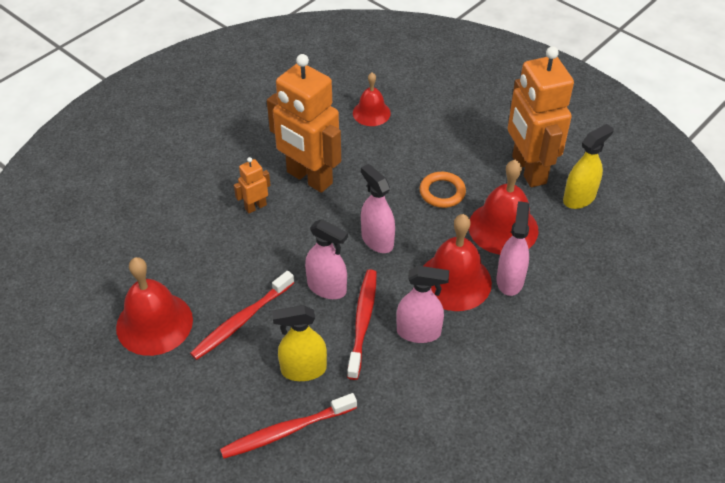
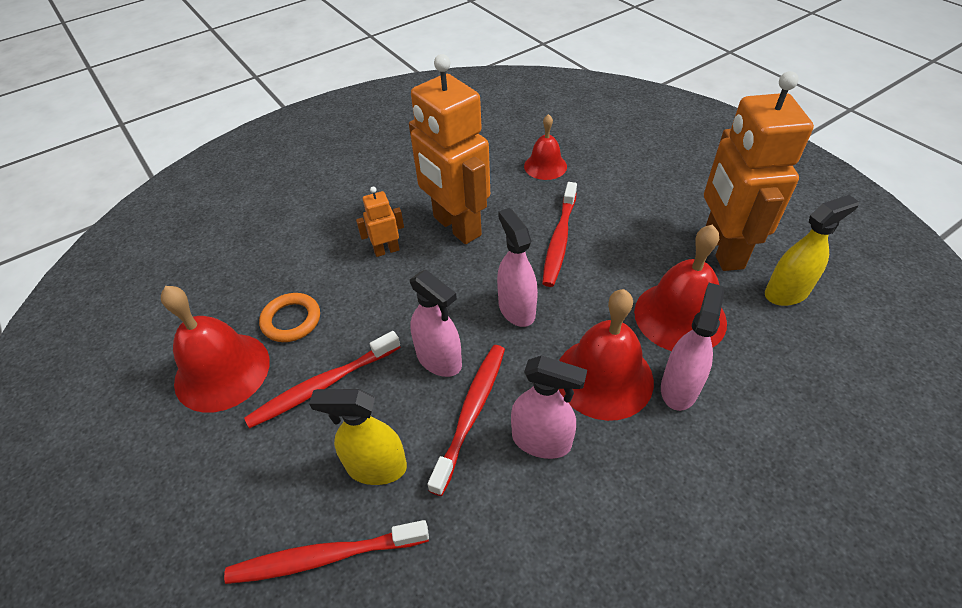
camera: 15 degrees right, 0 degrees up
(398, 178) = (559, 240): none -> red toothbrush
(442, 192) = (609, 262): orange ring -> orange ring (291, 320)

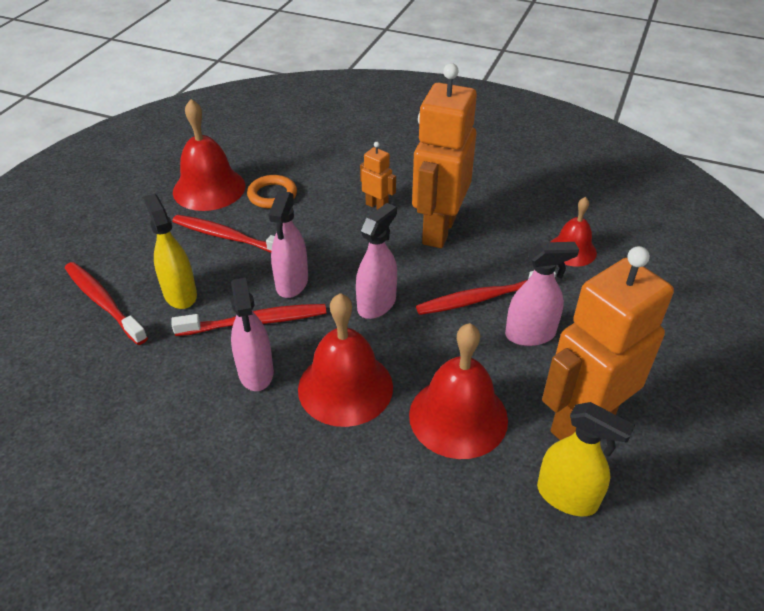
camera: 55 degrees right, 5 degrees down
(679, 388) = (371, 443): pink spray bottle -> pink spray bottle (530, 334)

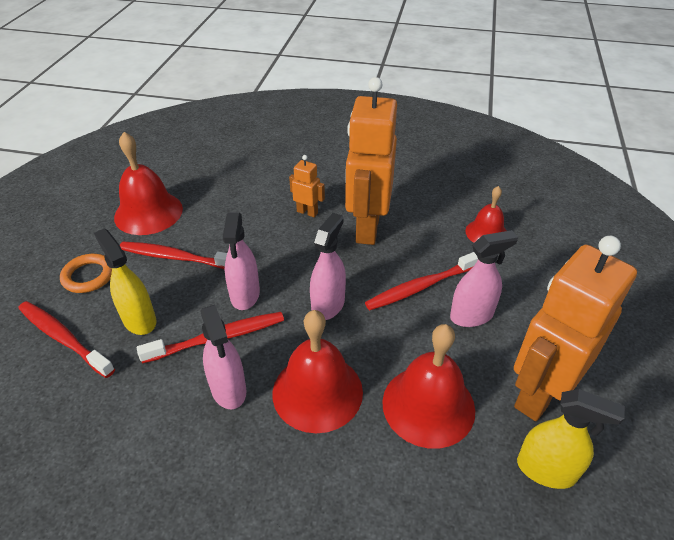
camera: 10 degrees left, 0 degrees up
(272, 195) = (209, 212): orange ring -> orange ring (88, 276)

